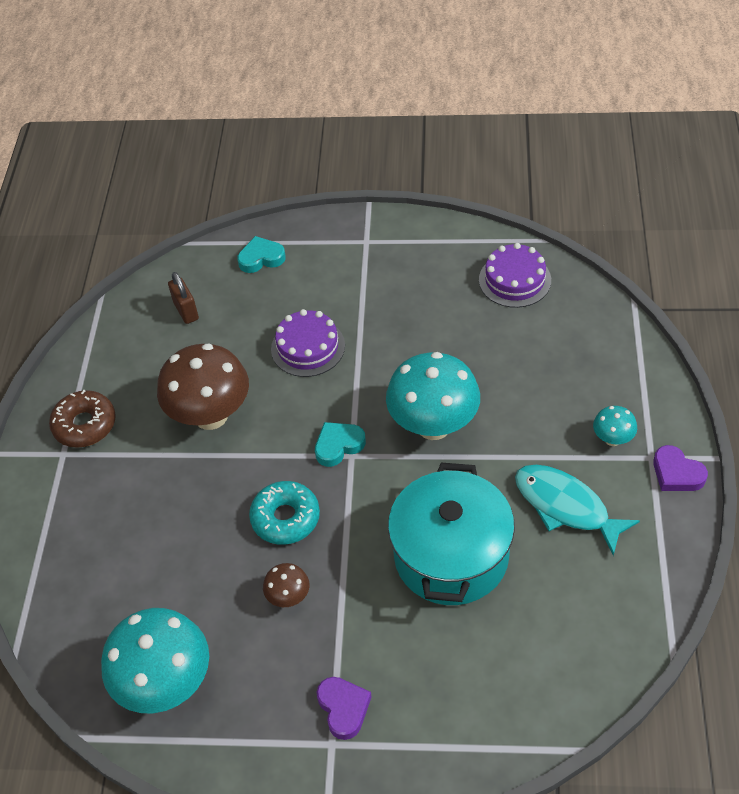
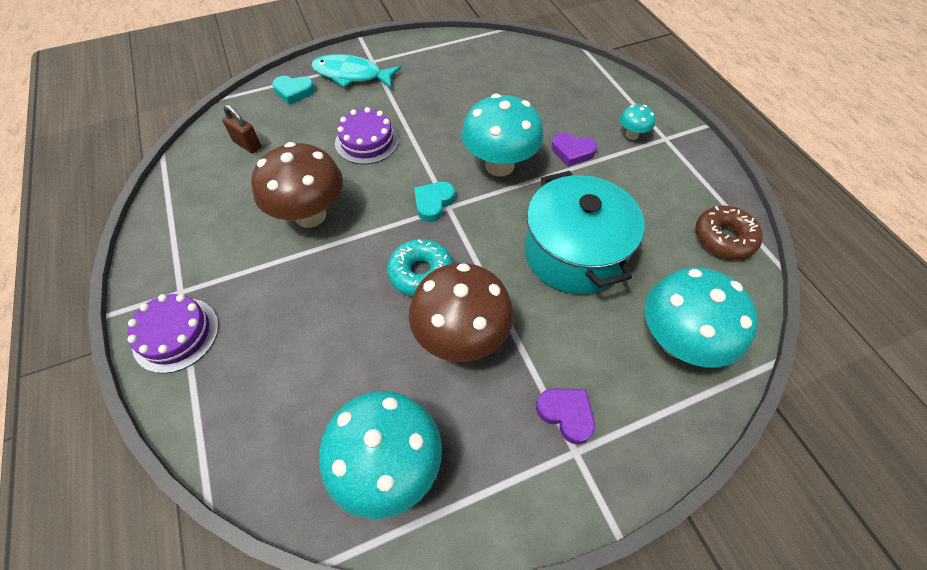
camera: 30 degrees left, 5 degrees up
(85, 425) = (192, 260): brown donut -> brown donut (724, 238)
(261, 258) = (294, 92): turquoise heart -> turquoise heart turned 135 degrees counterclockwise
(289, 597) = (461, 337): brown mushroom -> brown mushroom, size x2.17
(498, 688) = (677, 342): none -> turquoise mushroom
(515, 280) = (496, 57): purple cake -> purple cake (176, 334)
(566, 506) = (632, 189): turquoise fish -> turquoise fish (351, 75)
(676, 473) = (689, 143): purple heart -> purple heart (572, 152)

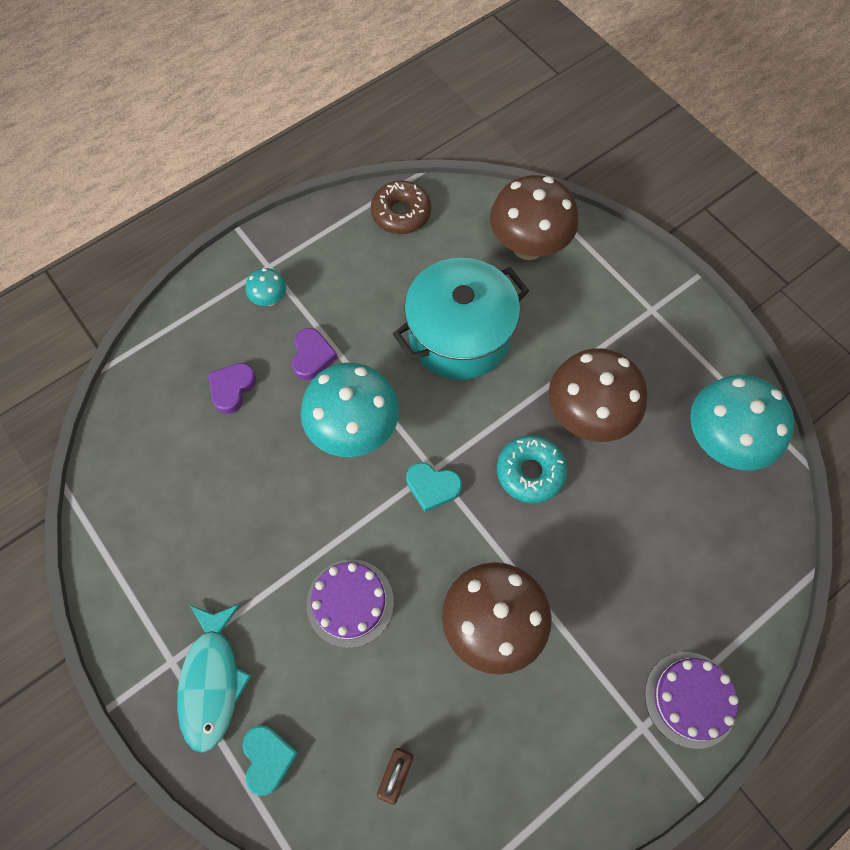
camera: 105 degrees left, 10 degrees up
(566, 414) = (625, 320): purple heart -> purple heart (232, 388)
(677, 342) = (528, 246): turquoise mushroom -> brown mushroom

